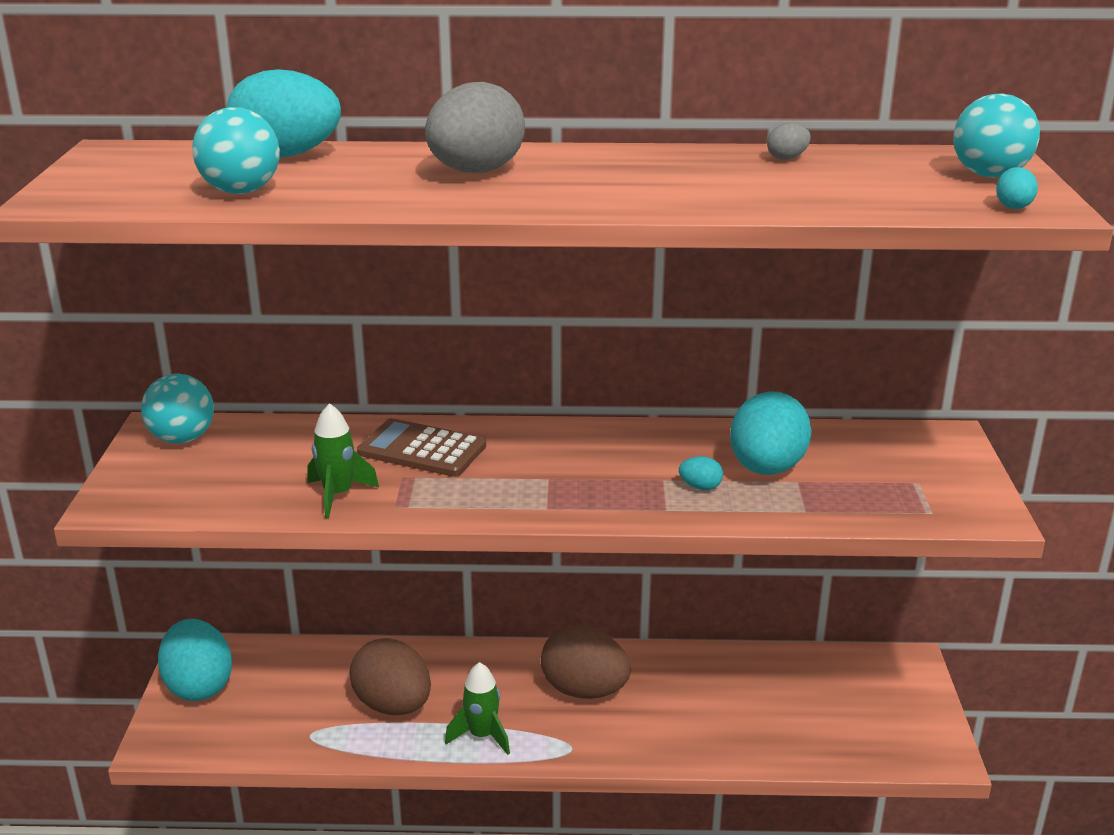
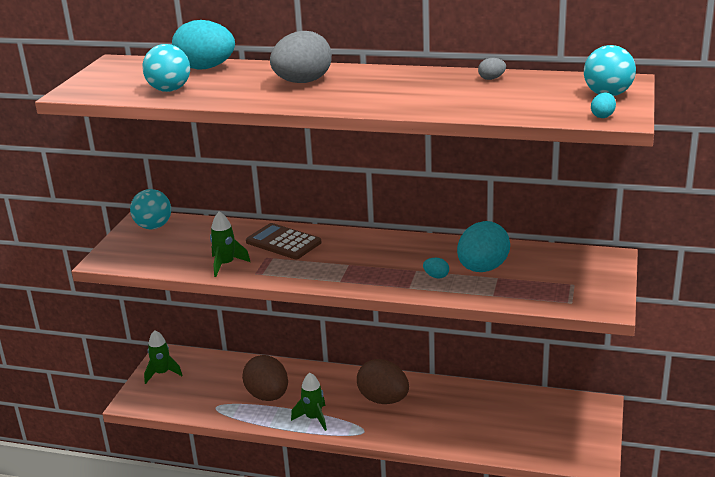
camera: 15 degrees right, 0 degrees up
(199, 686) = (162, 373): turquoise egg -> green rocket

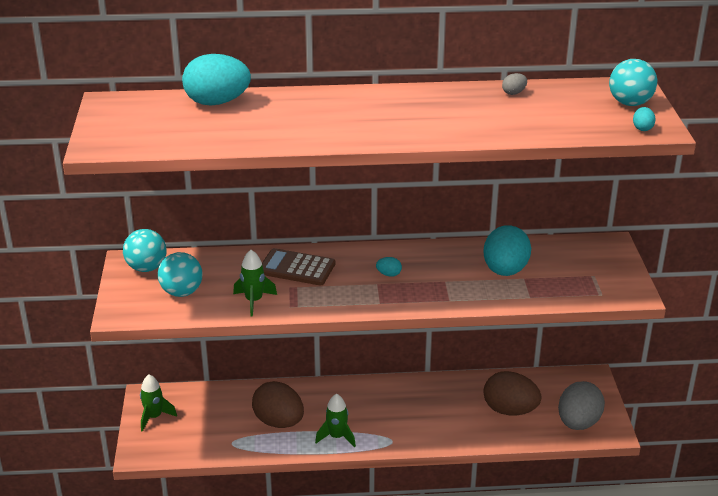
camera: 20 degrees left, 5 degrees up
(169, 90) = (202, 134): turquoise ball -> turquoise ball (182, 292)
(302, 82) = (334, 112): grey egg -> grey egg (578, 423)
(383, 400) = (395, 406): brown egg -> brown egg (510, 410)
(436, 276) = (467, 285): turquoise egg -> turquoise egg (389, 274)

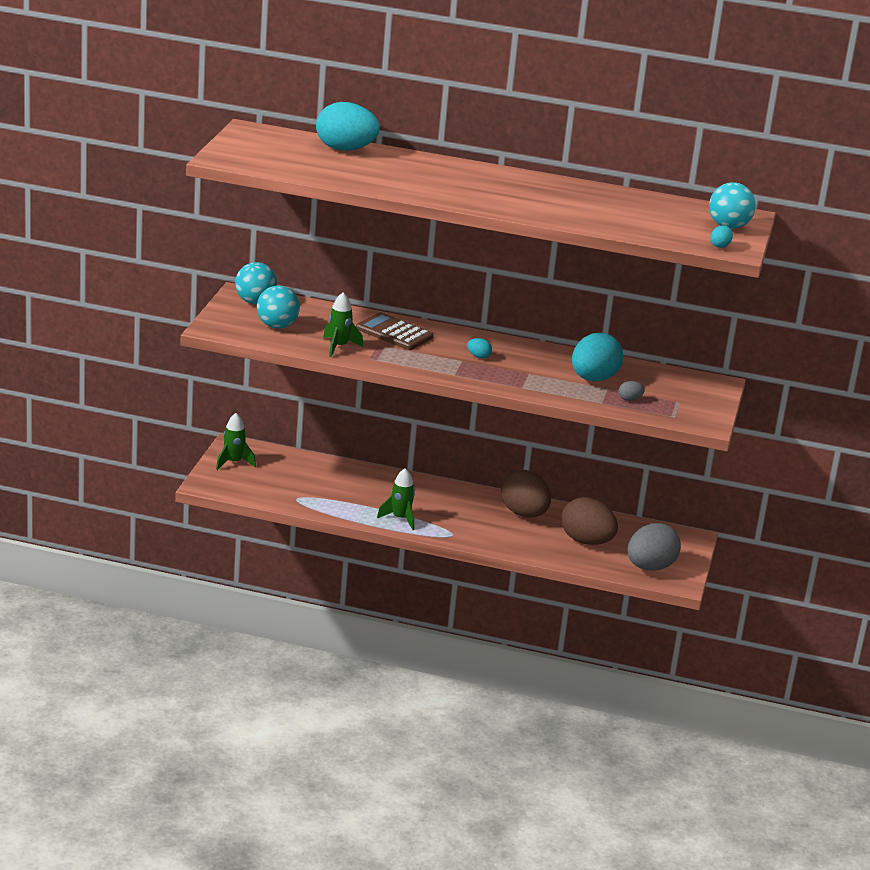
camera: 15 degrees right, 5 degrees down
(279, 422) = (350, 494): brown egg -> brown egg (524, 514)
(514, 93) = (625, 197): grey egg -> grey egg (630, 399)

